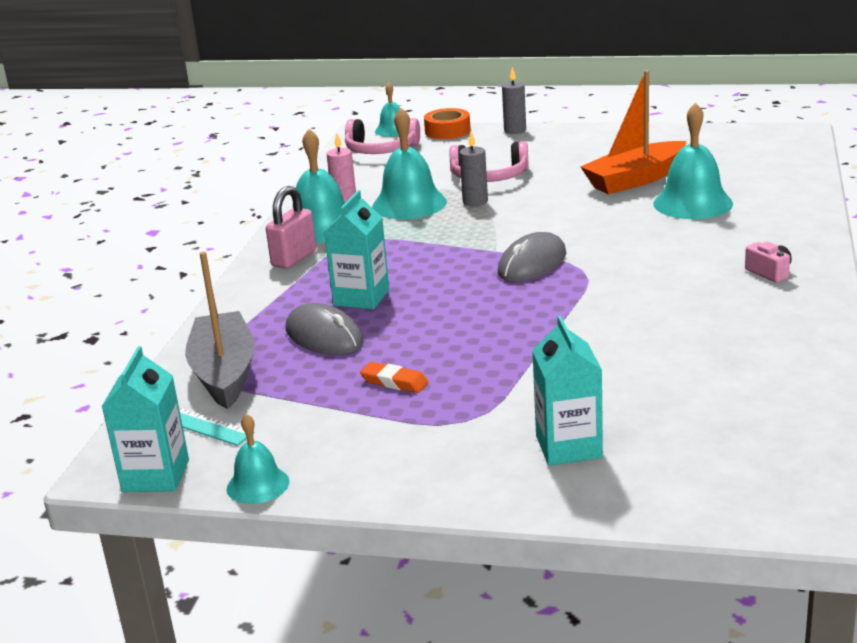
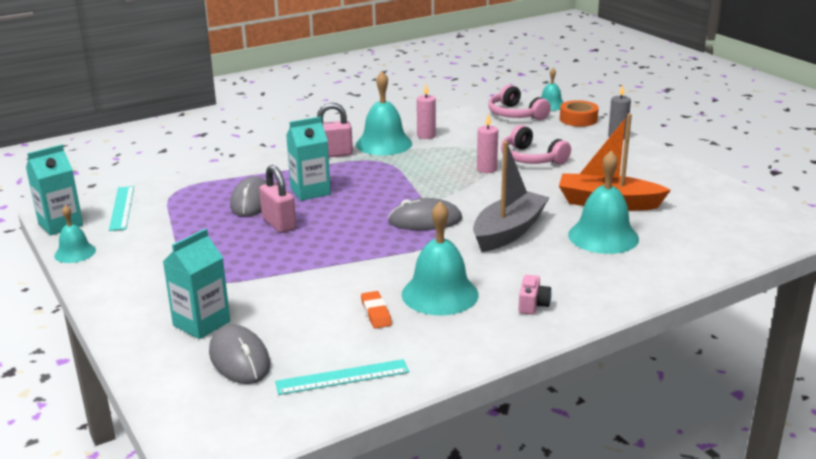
camera: 45 degrees right, 0 degrees up
(224, 373) = (180, 195): grey boat -> grey boat (508, 231)
(394, 382) = (221, 242): orange eraser -> orange eraser (376, 313)
(409, 204) = (452, 153): turquoise bell -> turquoise bell (440, 294)
(409, 337) = (279, 224): none -> pink padlock
(475, 202) = (486, 169): grey candle -> pink candle
(676, 445) = (239, 359): none -> grey mouse
(783, 401) = (342, 377): none -> turquoise ruler

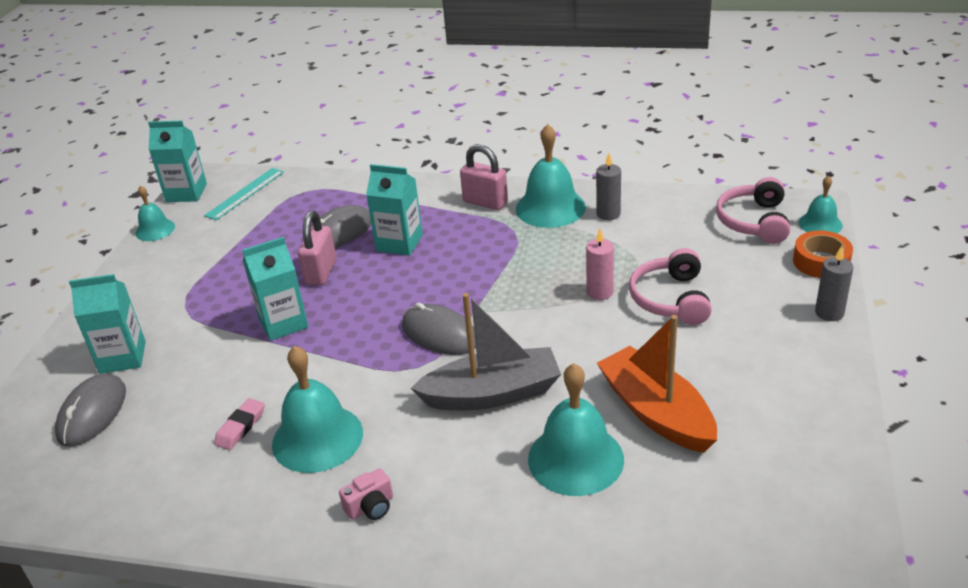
camera: 45 degrees right, 10 degrees up
(302, 257) = (283, 323): none -> turquoise carton
(342, 377) = (120, 484): turquoise ruler -> none
(376, 313) = (240, 427): orange eraser -> pink eraser
(426, 135) = (608, 214): pink candle -> grey candle

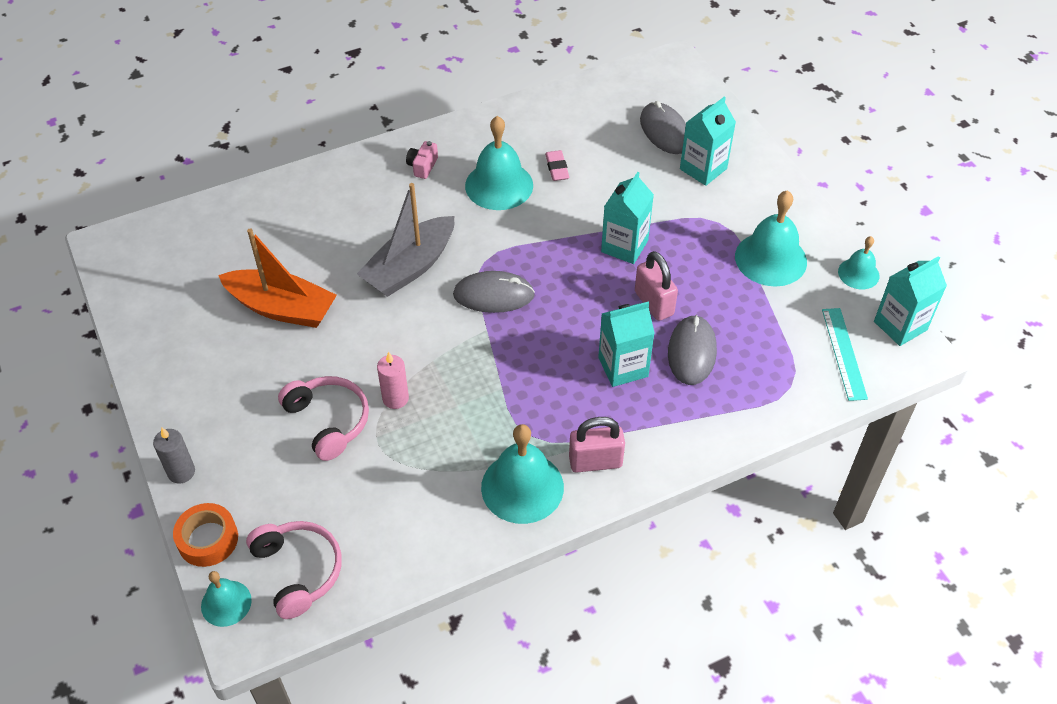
camera: 140 degrees right, 15 degrees up
(575, 458) = (317, 250): turquoise bell -> turquoise bell (770, 259)
(608, 214) = (456, 507): grey candle -> none

